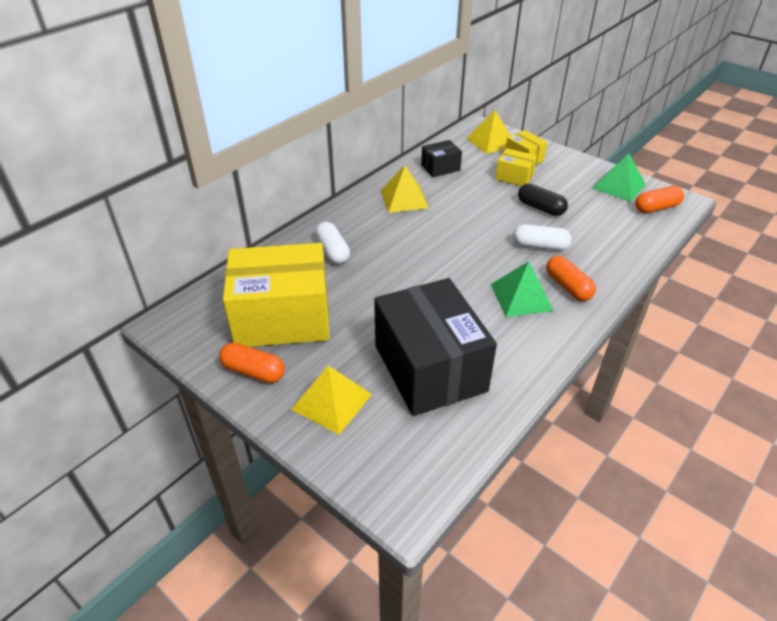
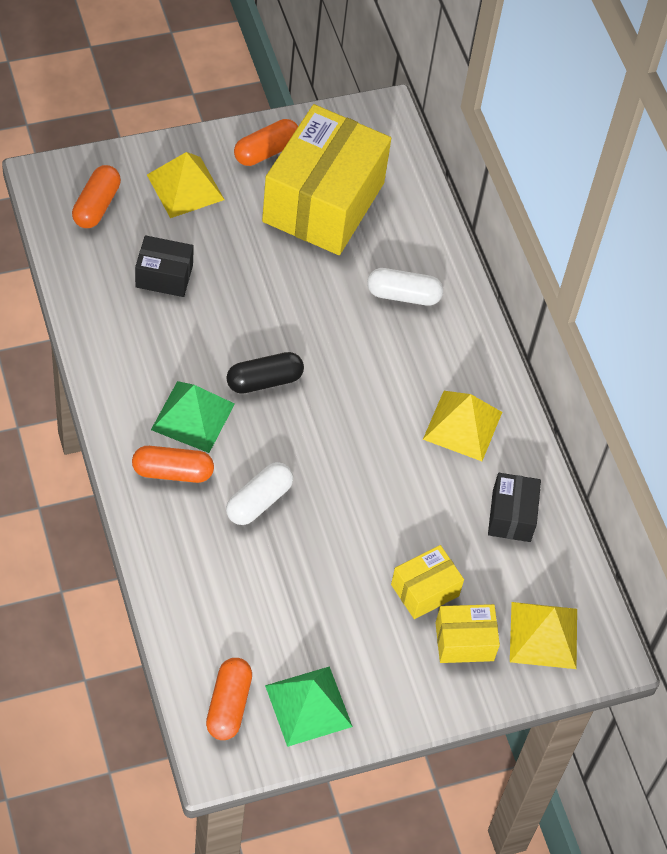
camera: 115 degrees right, 15 degrees up
(401, 450) = (96, 205): none -> orange capsule
(429, 368) = (164, 276): black box -> black box, size x0.46
(540, 208) = (331, 564): black capsule -> black capsule (264, 381)

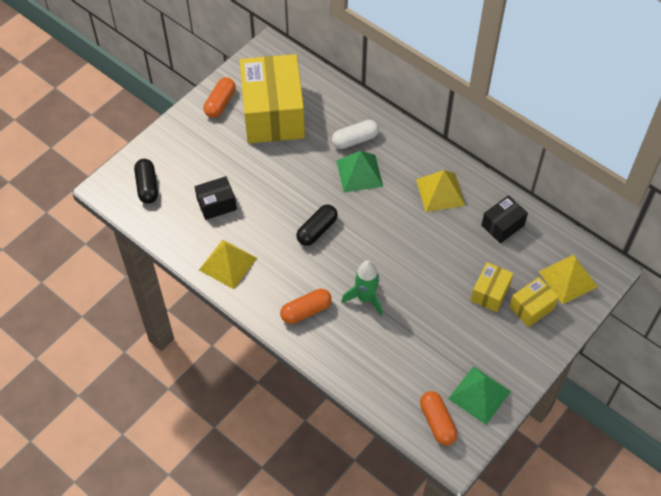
camera: 25 degrees left, 0 degrees up
(96, 205) = (147, 186): orange capsule -> black capsule
(185, 187) = (190, 148): yellow pyramid -> yellow pyramid (228, 263)
(193, 416) = (293, 273): green pyramid -> green pyramid (359, 173)
(259, 501) = (365, 298): white capsule -> green rocket
(511, 516) = (502, 225): black box -> black box turned 75 degrees clockwise

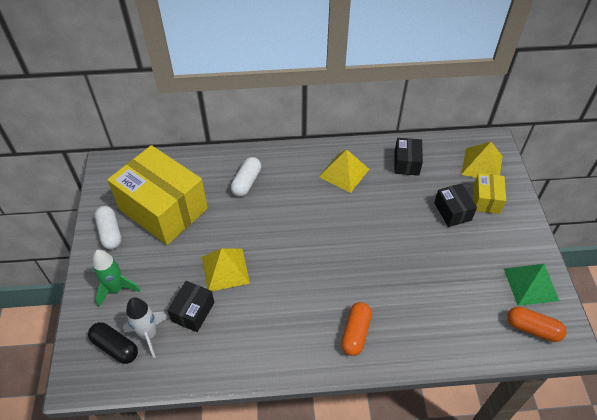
camera: 45 degrees left, 5 degrees down
(174, 196) = (149, 335): none -> white rocket
(220, 103) = (110, 233): orange capsule -> white capsule
(228, 263) = (255, 351): yellow pyramid -> yellow pyramid (225, 269)
(317, 230) = (293, 266): black capsule -> none
(359, 173) = (276, 202): green pyramid -> none
(365, 298) = (384, 285): green rocket -> green rocket (116, 289)
(490, 293) = (452, 211): yellow box -> black box

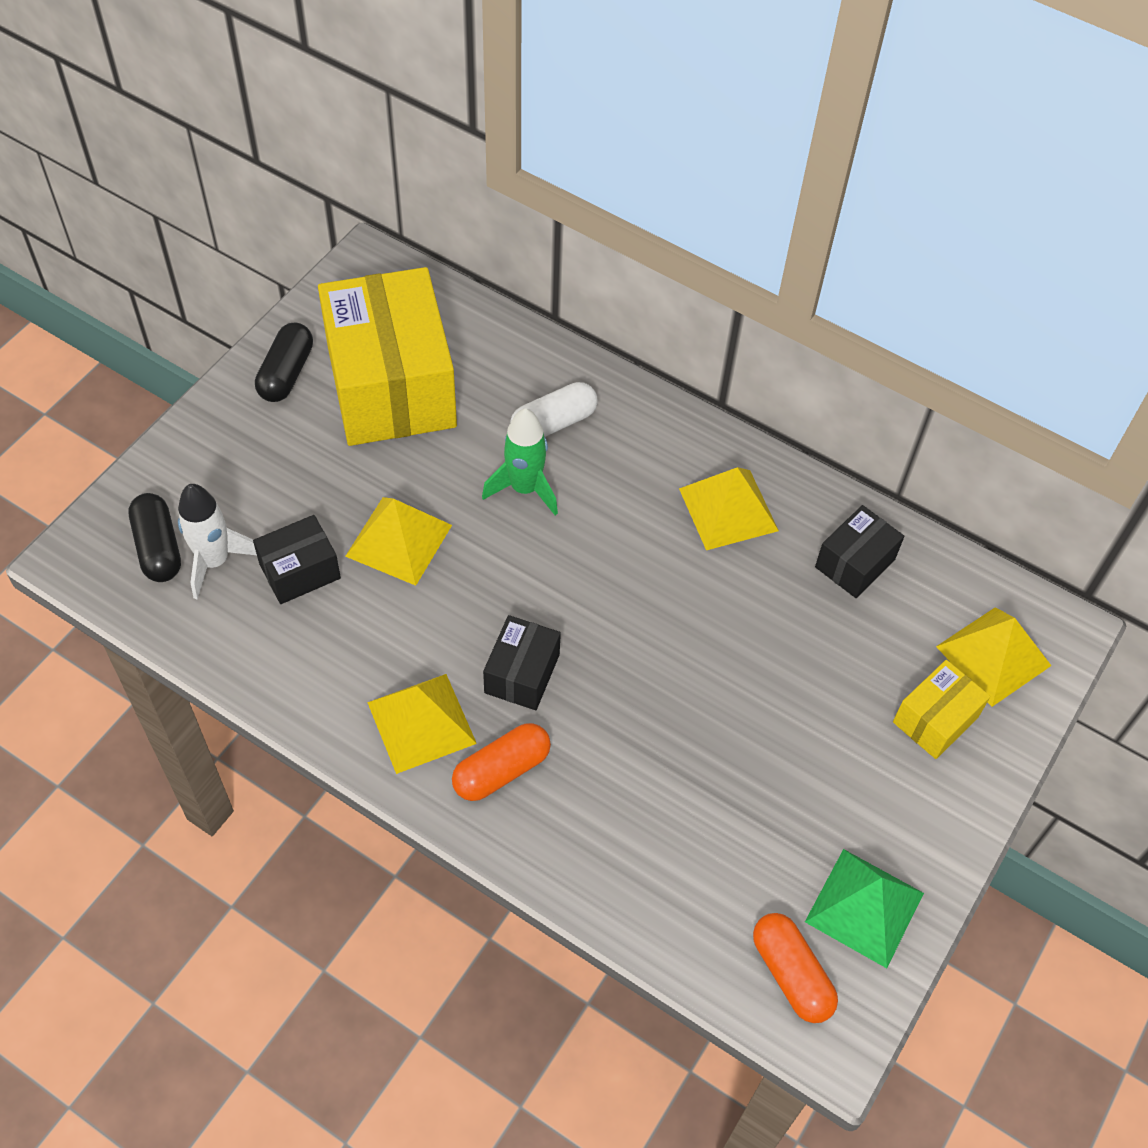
camera: 35 degrees right, 5 degrees up
(110, 233) = (286, 373): white capsule -> black capsule
(116, 289) = (226, 464): green rocket -> green rocket (524, 488)
(305, 338) = (422, 722): none -> yellow pyramid
(452, 211) = (852, 698): black box -> black box (522, 673)

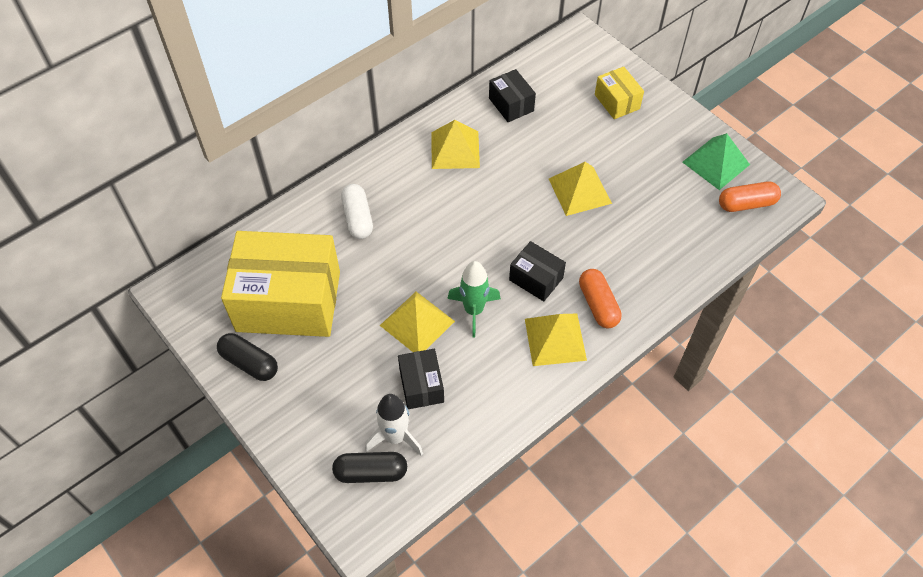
camera: 70 degrees left, 0 degrees up
(524, 488) = (402, 245): green rocket -> green rocket (473, 310)
(993, 656) = (586, 67): yellow pyramid -> yellow pyramid (580, 191)

